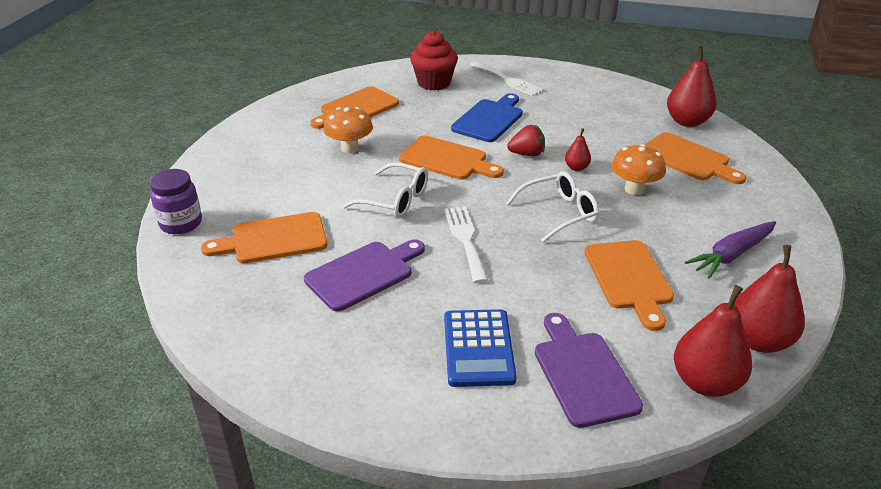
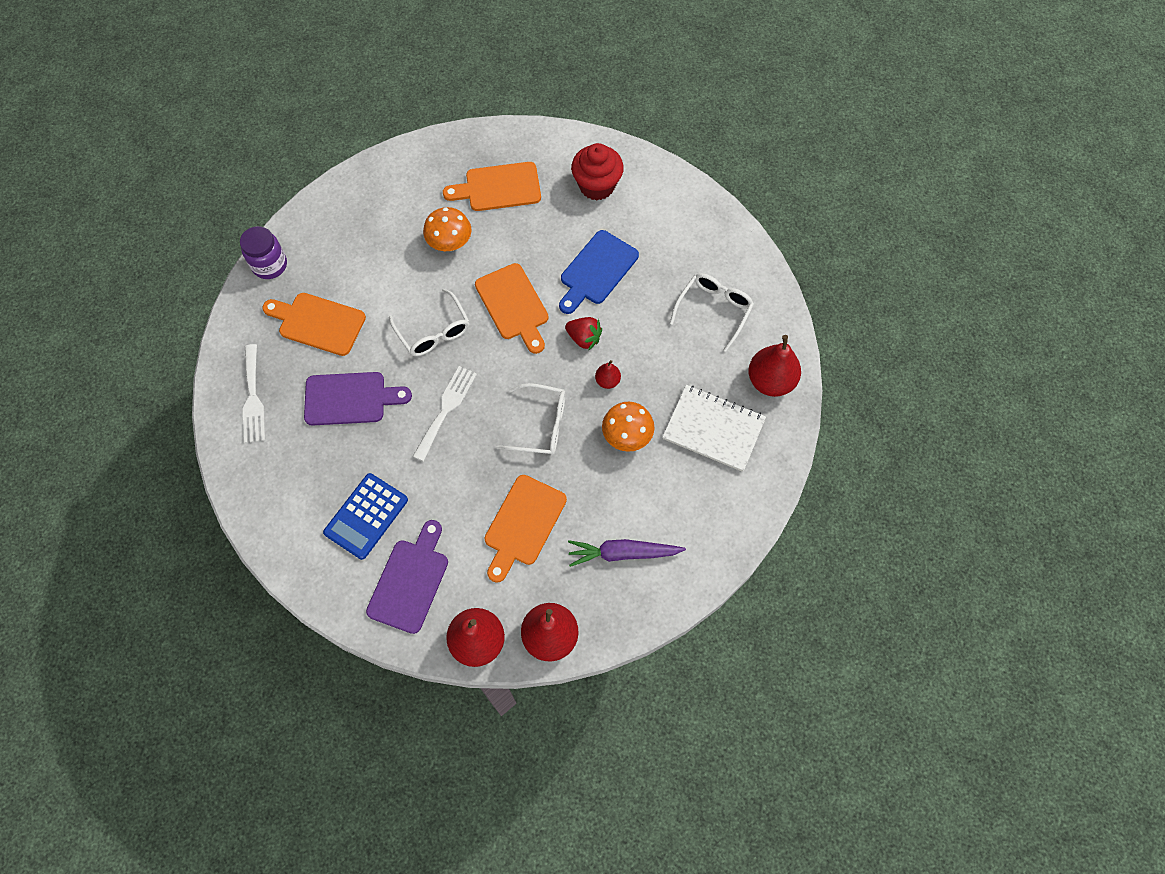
camera: 35 degrees right, 30 degrees up
(489, 119) = (597, 271): blue cutting board -> blue cutting board turned 150 degrees clockwise
(507, 80) = (668, 220): white fork -> white fork (253, 398)
(600, 106) = (714, 310): none -> white glasses
(688, 159) = (713, 429): orange cutting board -> white notebook

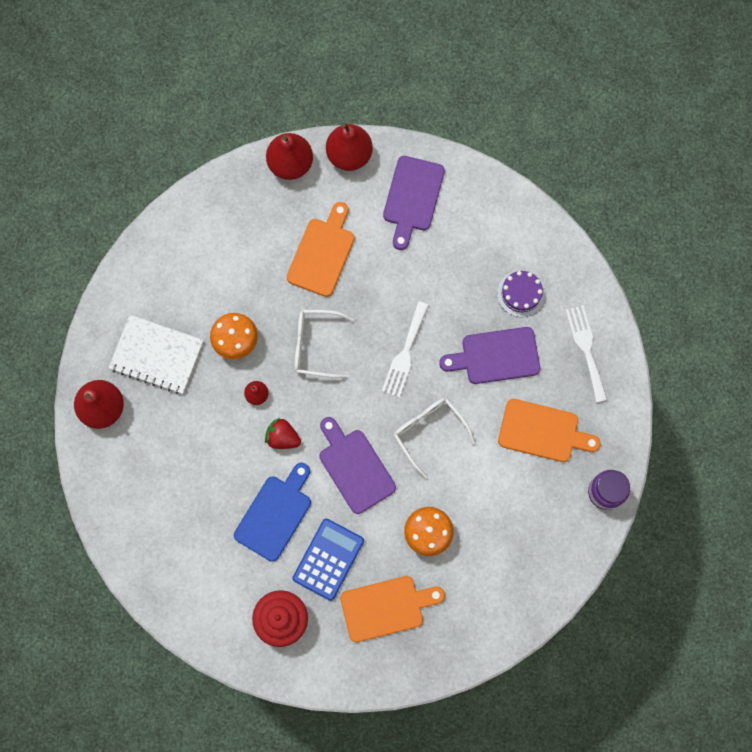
camera: 175 degrees right, 10 degrees up
(308, 461) = (521, 293): none -> purple cake
(366, 516) = (460, 249): blue calculator -> blue calculator (328, 559)
(513, 305) = (354, 467): orange cutting board -> purple cutting board
(623, 553) = (234, 236): purple carrot -> none
(714, 310) = (156, 479): white glasses -> none

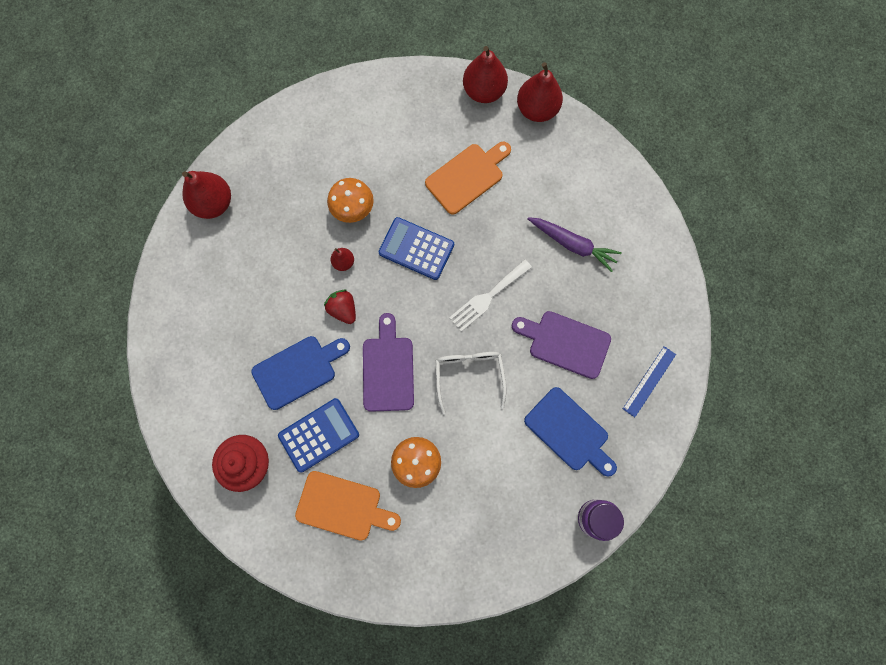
camera: 30 degrees right, 0 degrees up
(157, 355) = (282, 185): white notebook -> none
(315, 345) = (416, 249): white glasses -> blue calculator
(412, 198) = (570, 172): purple cutting board -> none
(452, 264) = (572, 244): none -> purple carrot
(521, 293) = (618, 302): purple cake -> none
(543, 431) = (569, 432): orange cutting board -> blue cutting board
(586, 349) = (649, 381): white fork -> blue ruler

